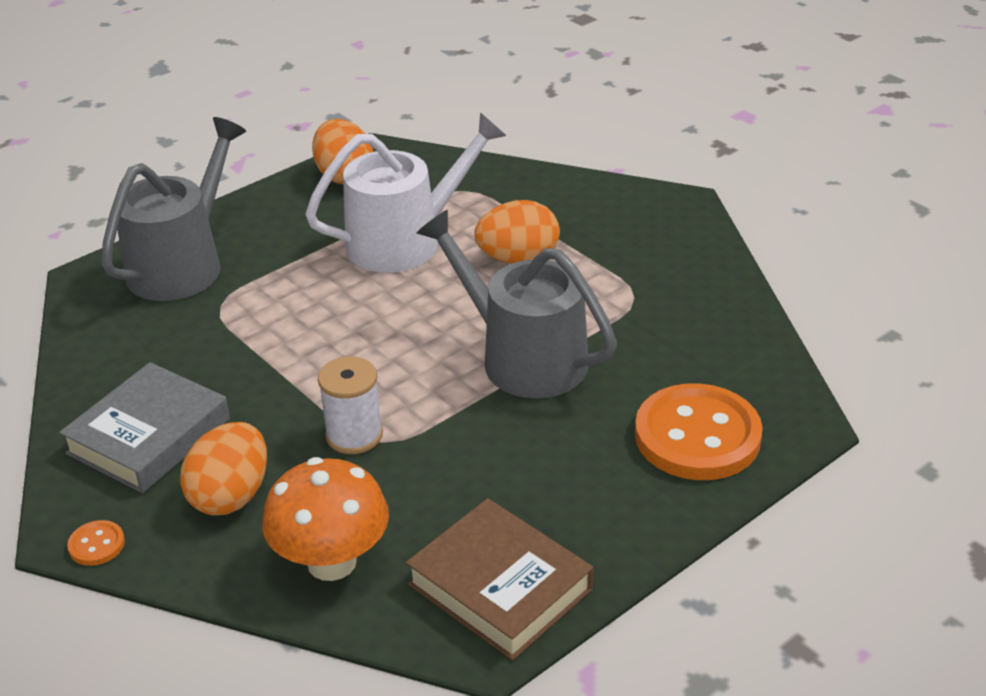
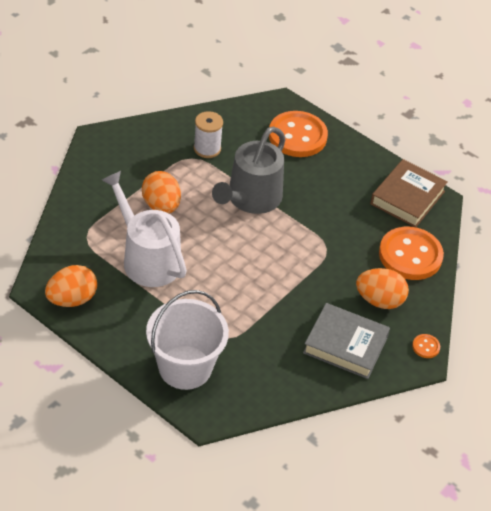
camera: 105 degrees left, 10 degrees up
(182, 264) = (185, 367): grey watering can -> white bucket
(332, 562) = (410, 255): orange mushroom -> orange button
(354, 435) = (325, 259): white spool -> white spool (207, 149)

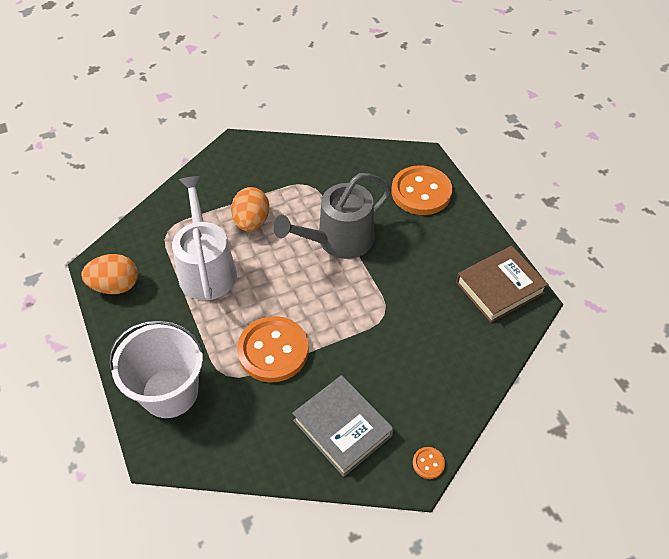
camera: 30 degrees right, 5 degrees up
(207, 149) = (327, 180): white spool -> none
(379, 300) = (407, 391): orange egg -> none
(410, 255) = (468, 351): orange button -> orange button (273, 350)

